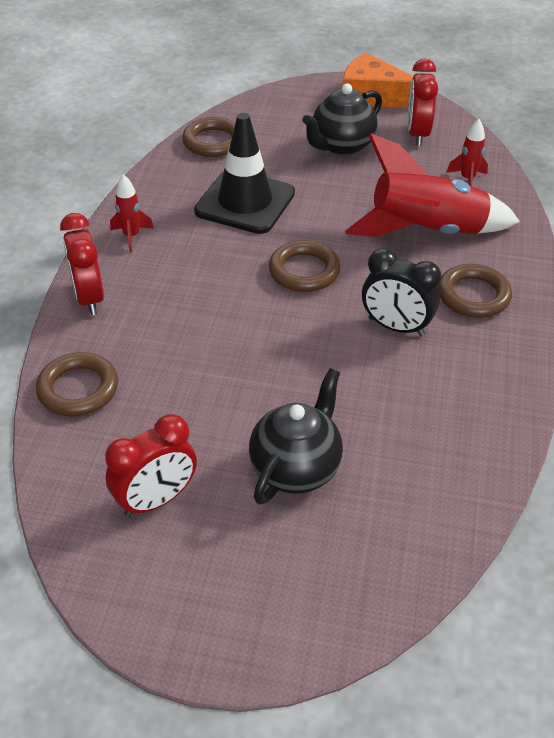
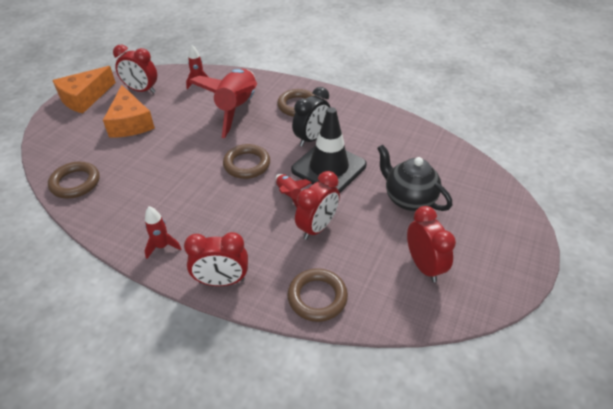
camera: 75 degrees left, 0 degrees up
(201, 367) = (317, 227): none -> red clock
(245, 202) = (160, 178): black traffic cone -> black traffic cone (329, 167)
(256, 327) = (289, 195): none -> red rocket
(341, 146) = (130, 123): black teapot -> orange cheese

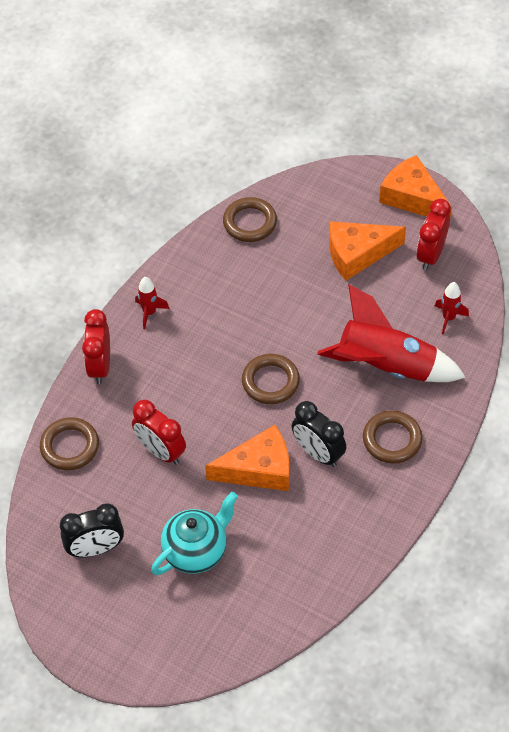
camera: 95 degrees right, 10 degrees up
(289, 195) = (213, 425): red rocket -> none
(329, 167) = (259, 469): black traffic cone -> orange cheese
(408, 199) = (196, 551): black teapot -> turquoise teapot
(423, 265) = (95, 549): red clock -> black clock

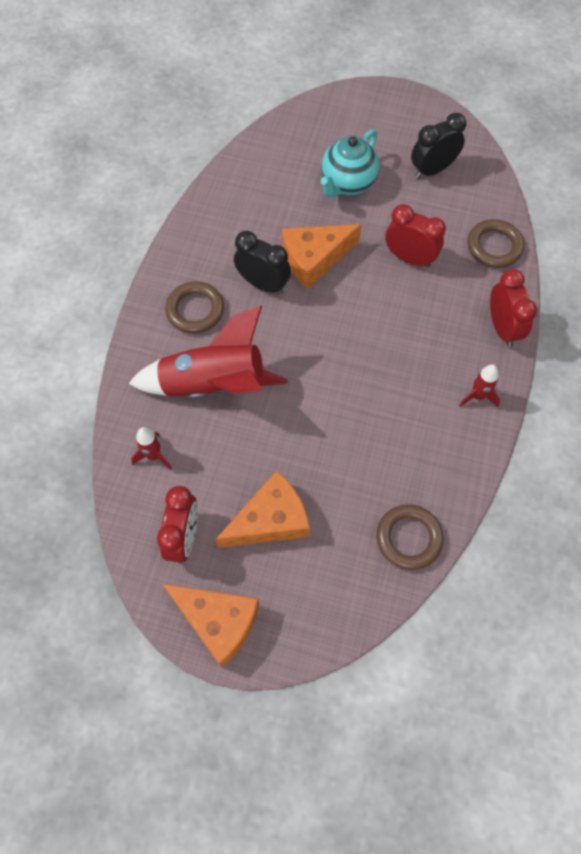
camera: 165 degrees right, 10 degrees up
(270, 382) = (327, 345): brown ring -> none

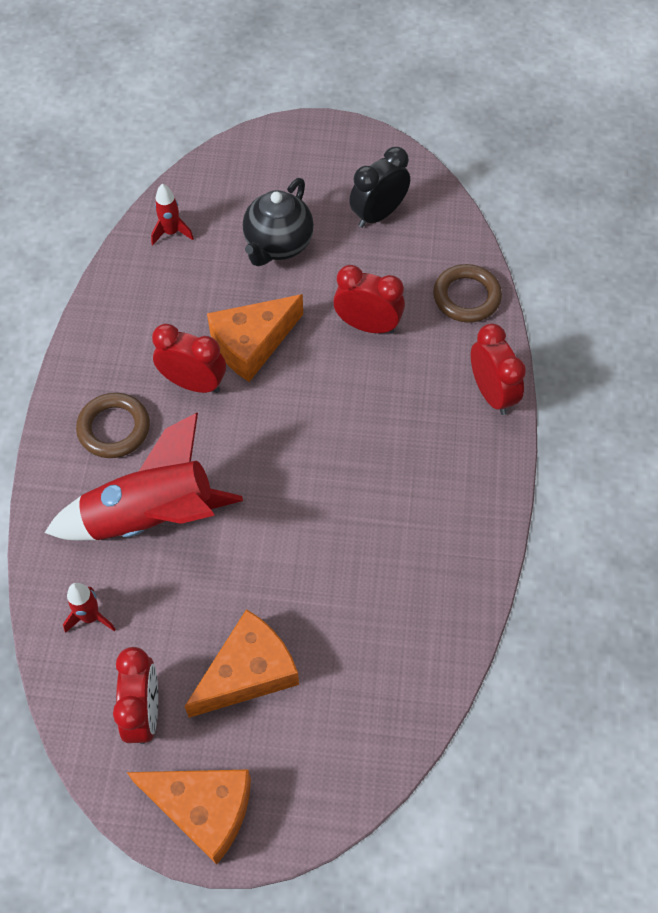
camera: 10 degrees left, 5 degrees down
(263, 284) = (193, 383): black clock -> red clock
(347, 183) = (278, 245): turquoise teapot -> black teapot
(408, 538) = (420, 666): brown ring -> none
(477, 396) = (475, 480): red rocket -> red rocket (171, 232)

